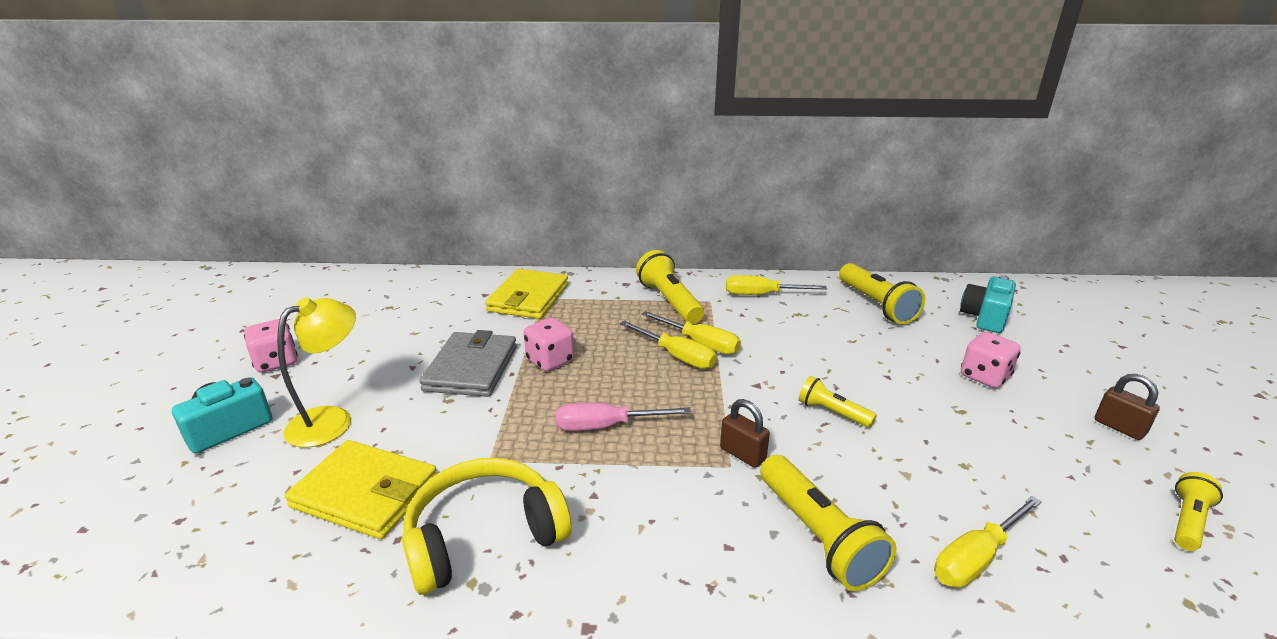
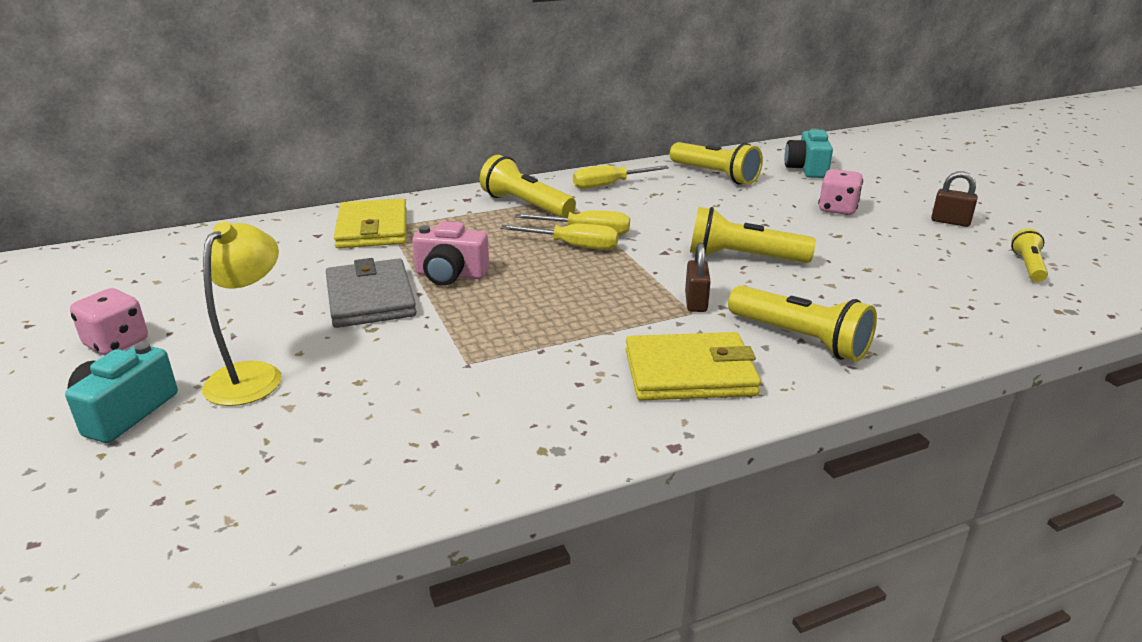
camera: 25 degrees left, 0 degrees up
(365, 493) = (361, 420): yellow wallet -> yellow wallet (690, 373)
(484, 536) = (520, 416): yellow headphones -> none
(550, 361) = (450, 275): pink dice -> pink camera
(606, 426) = (557, 311): pink screwdriver -> none
(742, 454) = (696, 302): brown padlock -> brown padlock turned 75 degrees clockwise
(832, 412) = (743, 257): yellow flashlight -> yellow flashlight, size x1.71
(976, 558) = (918, 322): yellow screwdriver -> none

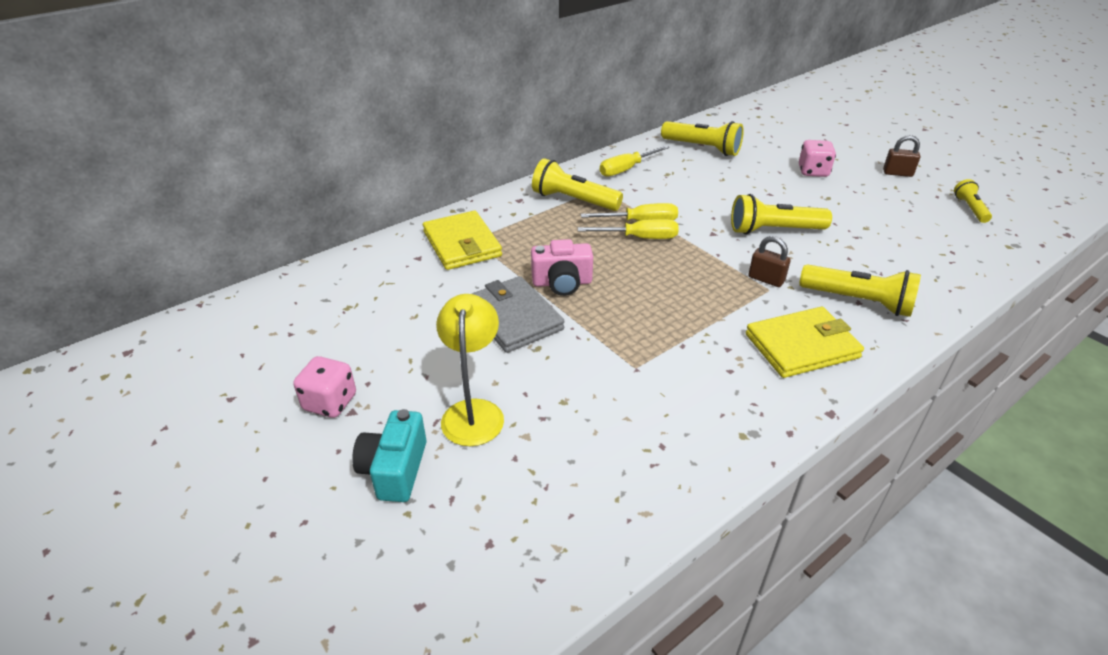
camera: 15 degrees left, 10 degrees up
(696, 302) = (766, 279): brown padlock -> brown padlock turned 45 degrees counterclockwise
(807, 169) = (767, 133): turquoise camera -> none

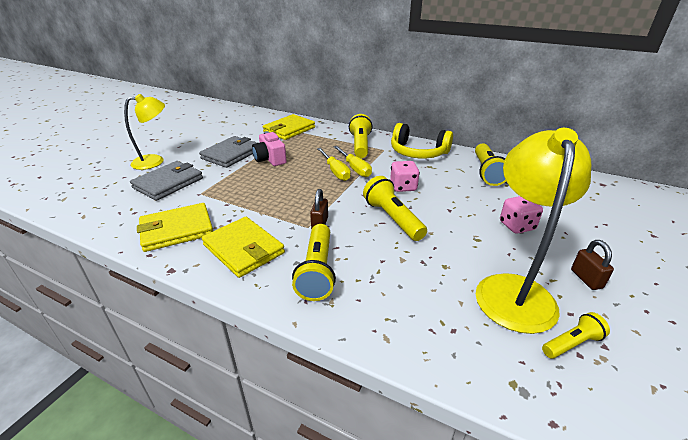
camera: 65 degrees right, 5 degrees down
(330, 402) = (156, 134): pink dice -> pink dice (403, 187)
(394, 469) = (116, 155): turquoise camera -> none
(579, 399) = (168, 183): none -> grey wallet
(626, 169) = (418, 152): yellow screwdriver -> yellow headphones
(735, 400) = (176, 230): none -> yellow wallet
(906, 207) = (514, 289): none -> yellow lamp

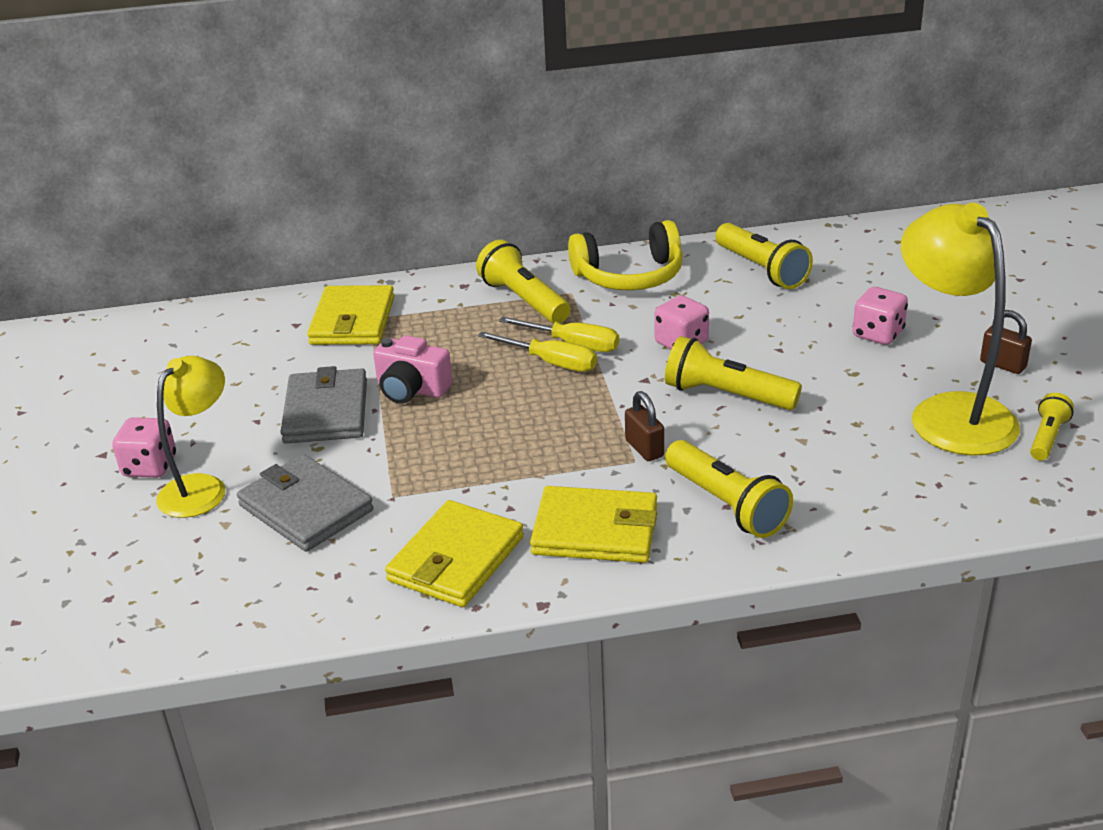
camera: 35 degrees left, 0 degrees up
(155, 148) = (150, 467): none -> pink dice
(168, 183) = (306, 508): grey wallet -> grey wallet turned 45 degrees counterclockwise

